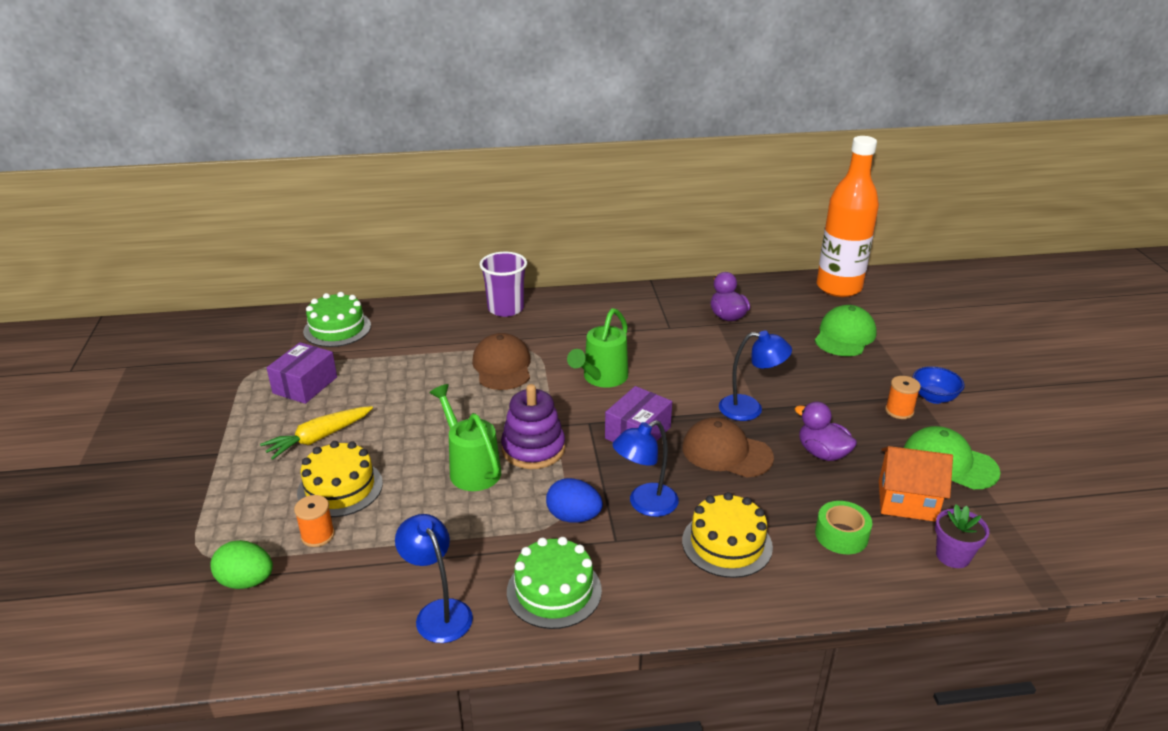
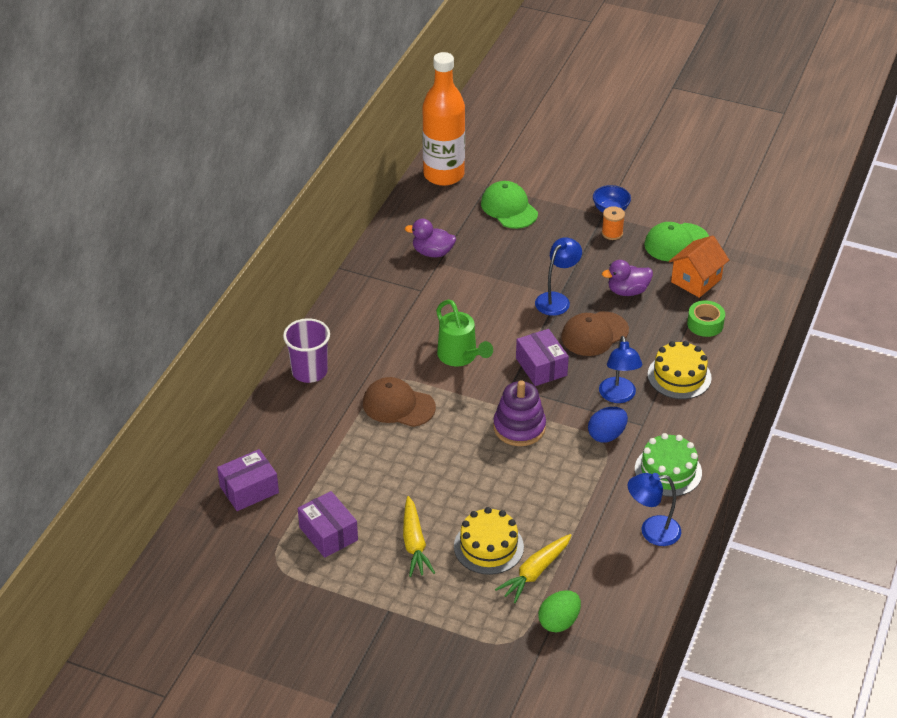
camera: 60 degrees left, 10 degrees up
(318, 535) = (535, 572): orange spool -> yellow carrot
(337, 328) = (249, 489): green cake -> purple box
(471, 468) = (517, 468): green watering can -> none
(953, 556) = (751, 289): purple flower pot -> none

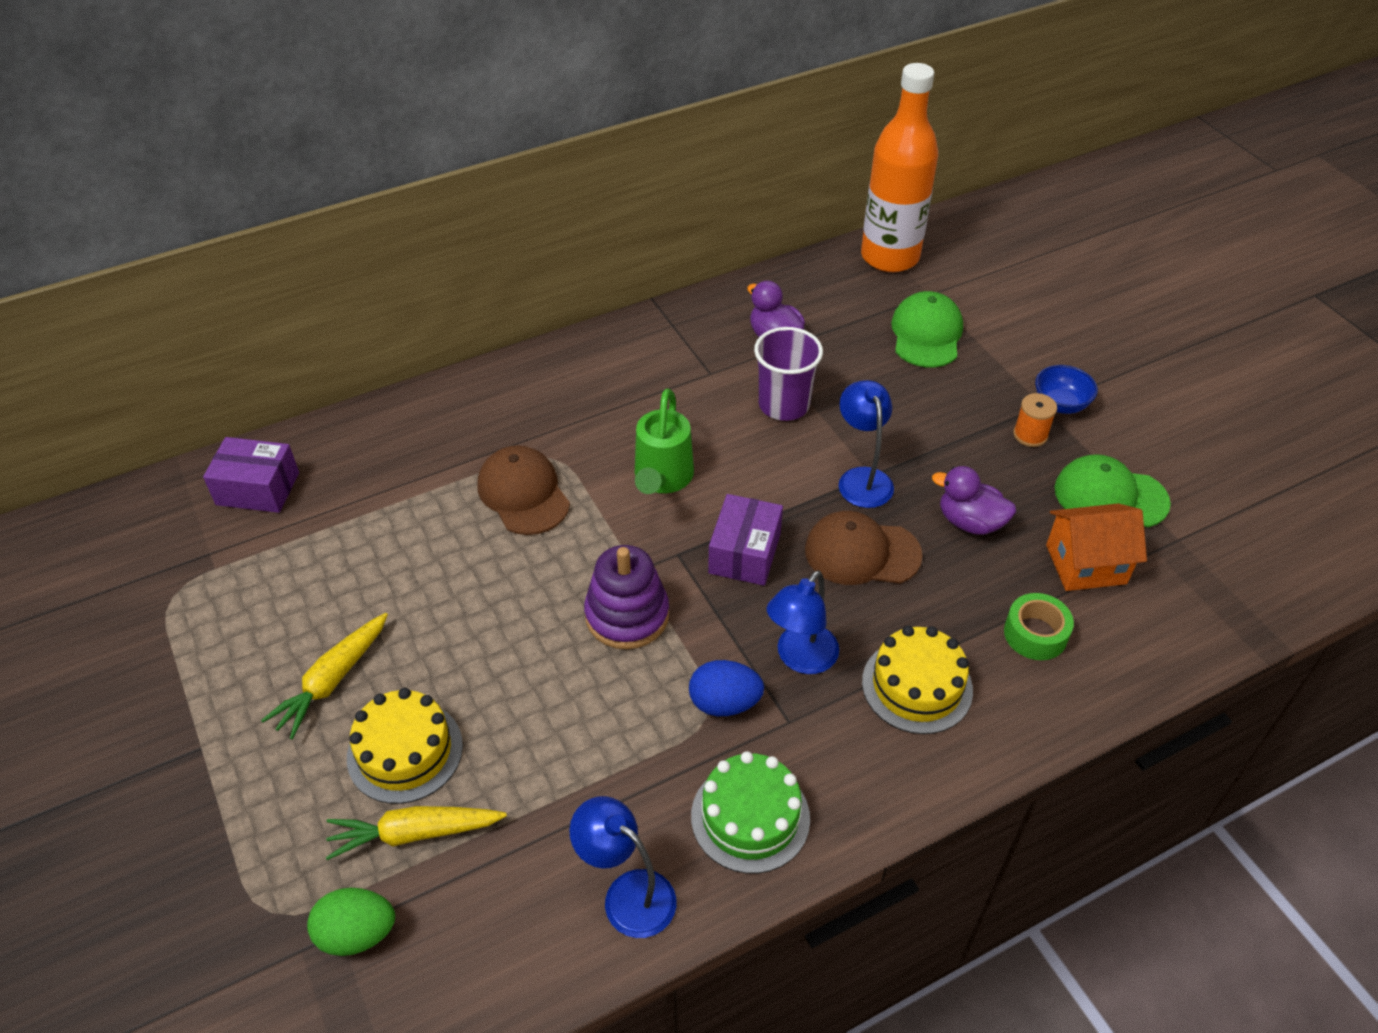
camera: 40 degrees right, 5 degrees up
(309, 371) = (481, 394): purple cup -> purple cup (784, 405)
(328, 534) = (264, 598): purple box -> none
(557, 299) = (862, 478): blue lamp -> blue lamp turned 90 degrees counterclockwise

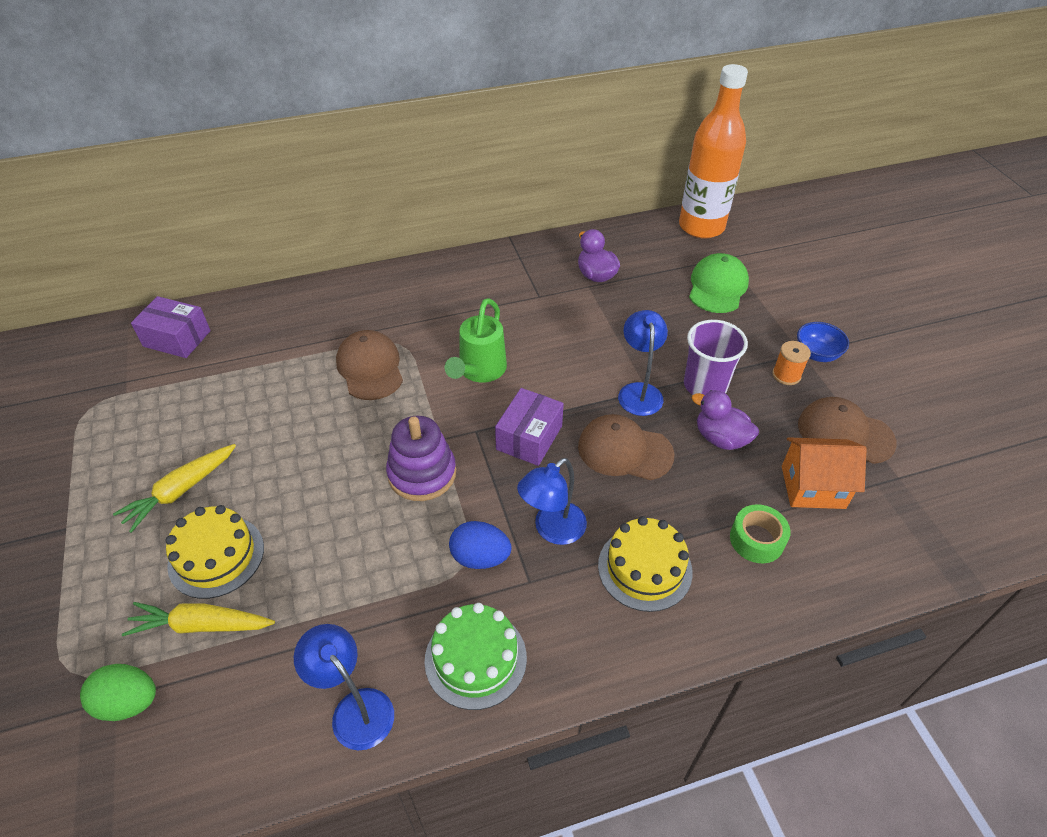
camera: 10 degrees right, 0 degrees up
(784, 405) = (590, 327): purple cup -> purple cup (705, 385)
(1110, 496) = (845, 433): green cap -> brown cap

